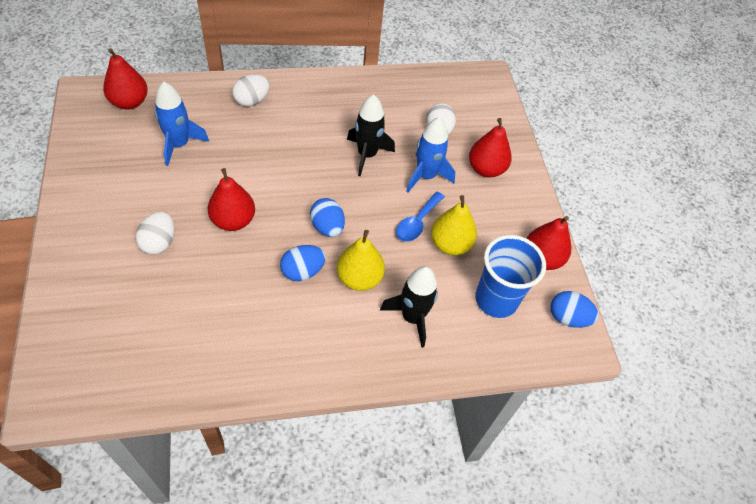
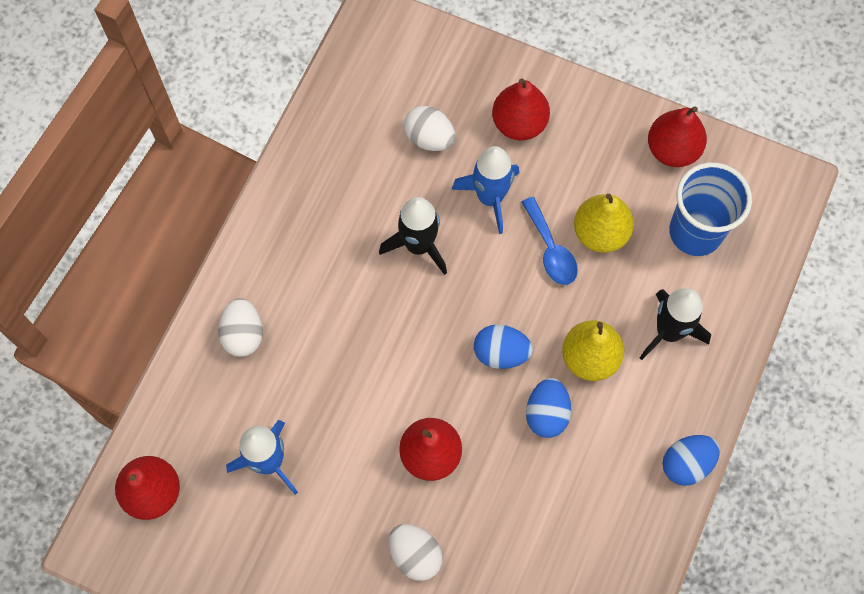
camera: 50 degrees left, 15 degrees up
(567, 318) = (755, 175): blue egg -> blue egg (686, 464)

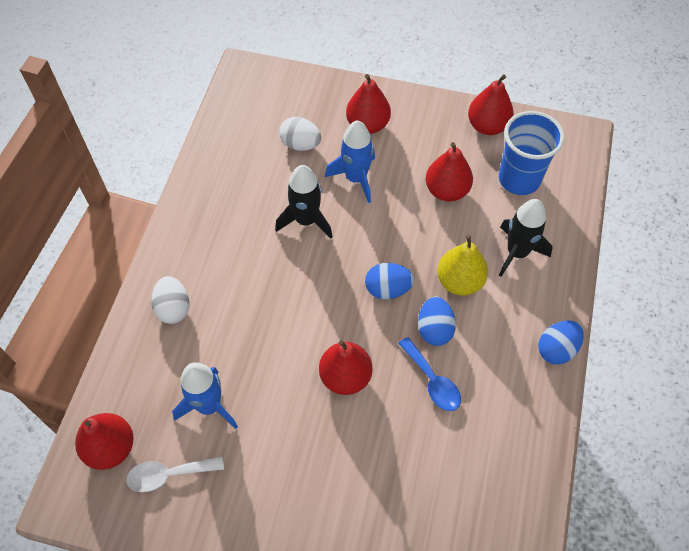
camera: 10 degrees left, 10 degrees down
(213, 534) = (168, 474): none -> white spoon
(415, 555) = (347, 461): white egg -> none
(551, 250) = (411, 208): blue spoon -> blue spoon (432, 381)
(600, 233) = (446, 190): yellow pear -> red pear

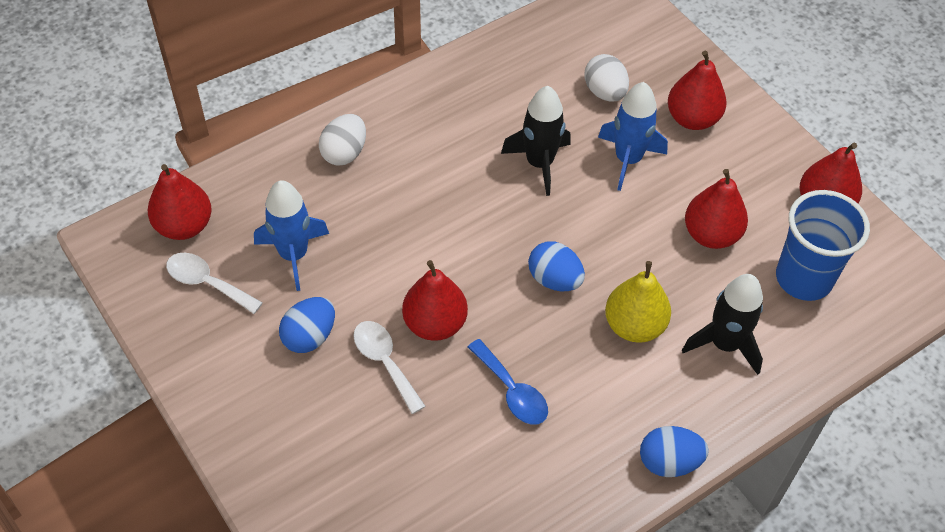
camera: 40 degrees right, 5 degrees down
(340, 428) = (385, 362): none -> white spoon
(432, 381) = (512, 391): blue spoon -> blue spoon turned 45 degrees counterclockwise
(434, 329) = (563, 348): blue egg -> blue egg (309, 336)

